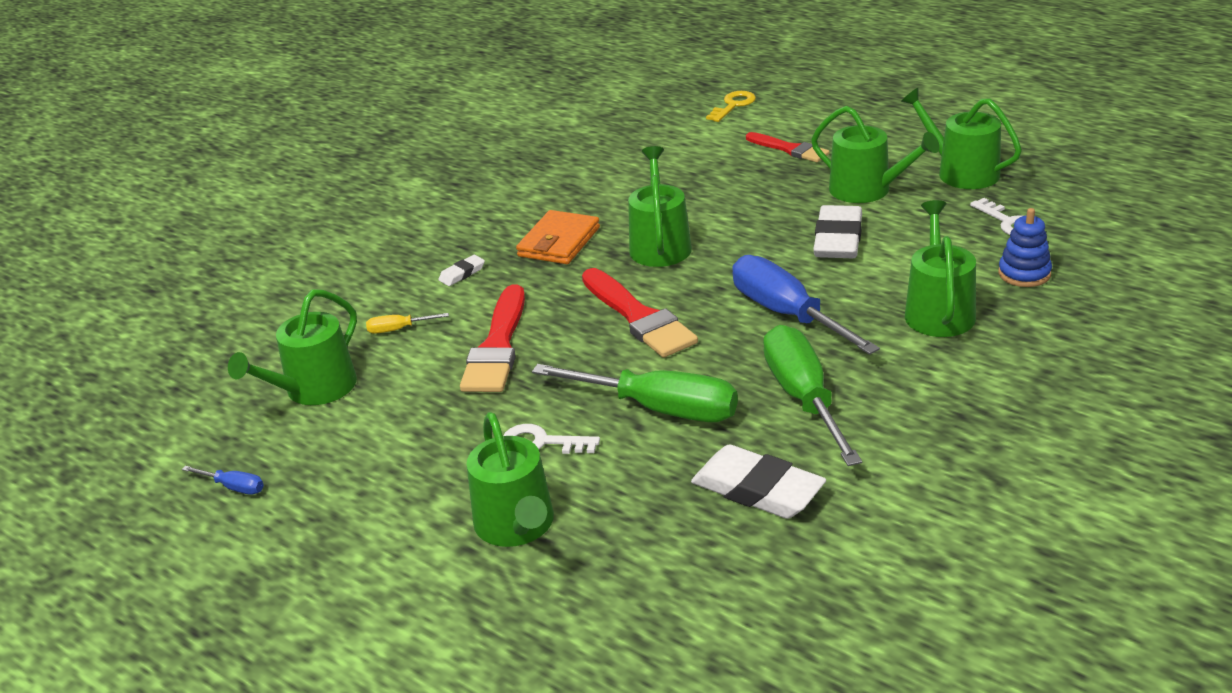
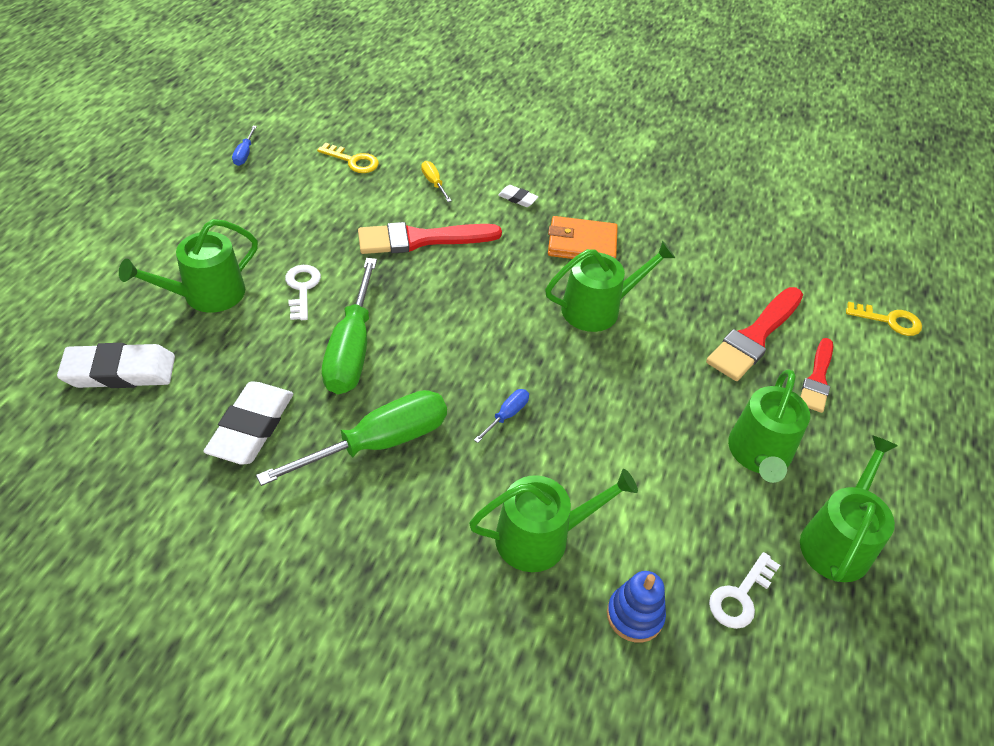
camera: 65 degrees right, 15 degrees up
(314, 389) = (353, 161): green watering can -> yellow key
(639, 317) = (479, 314): red brush -> red brush (754, 337)
(787, 314) = (506, 415): blue screwdriver -> blue screwdriver, size x0.43
(838, 239) = (651, 439): white eraser -> white eraser (120, 371)

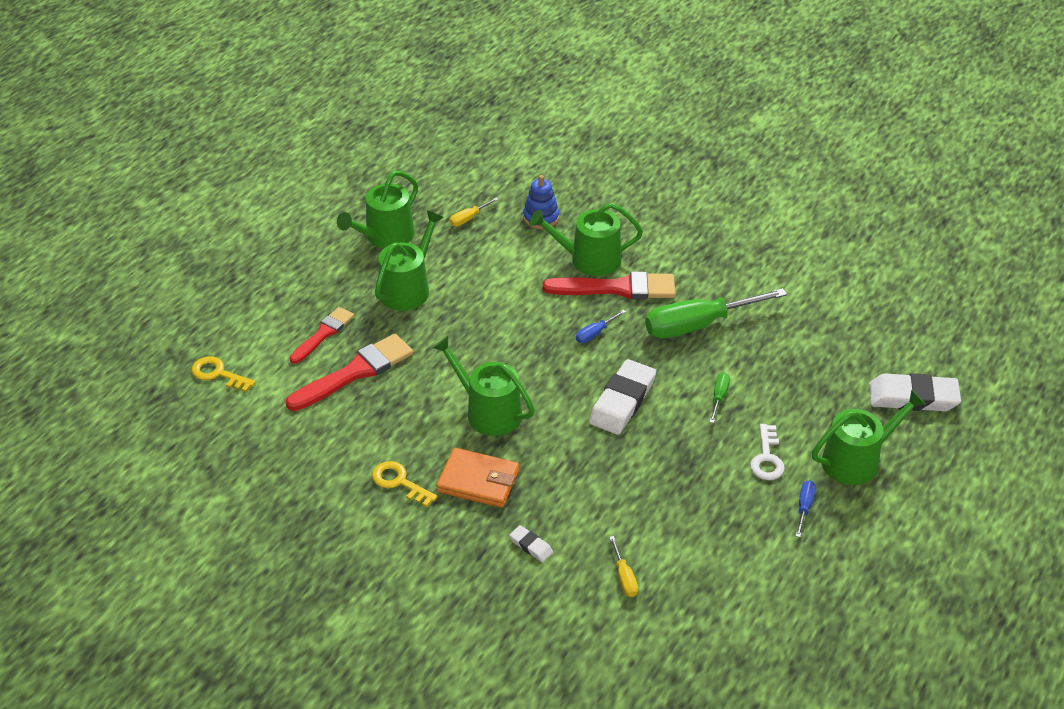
camera: 165 degrees left, 5 degrees down
(245, 154) = (852, 644): blue screwdriver -> blue screwdriver (804, 507)
(251, 427) = (796, 345): white eraser -> white eraser (622, 401)
(352, 348) = (719, 397): green screwdriver -> green screwdriver, size x0.43
(353, 161) = (718, 620): yellow key -> yellow key (399, 482)
(421, 239) = (647, 502): red brush -> red brush (617, 288)
(598, 308) = (488, 411): green watering can -> green watering can turned 45 degrees clockwise
(740, 596) = (469, 218): white key -> yellow screwdriver

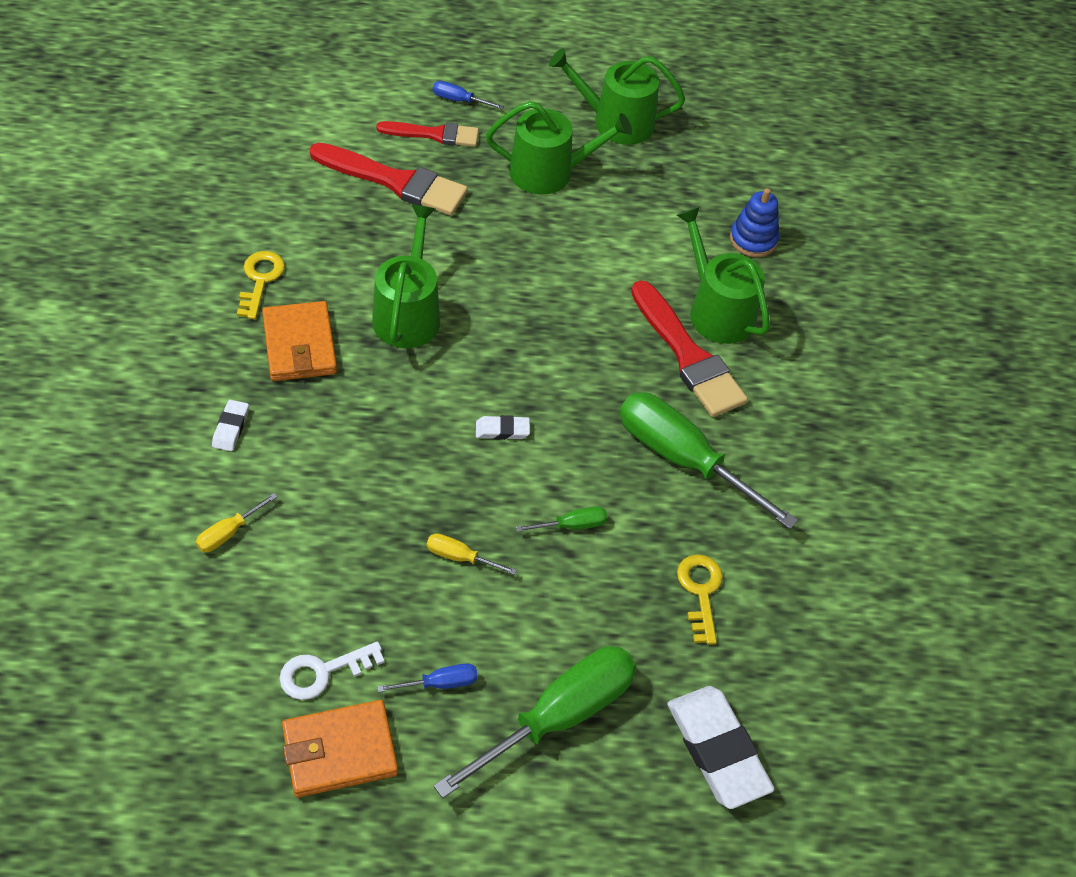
camera: 55 degrees right, 10 degrees up
(218, 374) = (325, 82): yellow key -> yellow key (700, 592)
(469, 218) = (700, 178): yellow screwdriver -> yellow screwdriver (460, 557)
(595, 333) = (596, 363): blue screwdriver -> blue screwdriver (459, 100)
(622, 401) = (502, 430): white eraser -> white eraser, size x0.47
(767, 458) = (500, 613): white key -> white key (323, 672)
(830, 576) = (340, 751): none -> orange wallet
(856, 460) = (557, 717): green watering can -> green screwdriver

